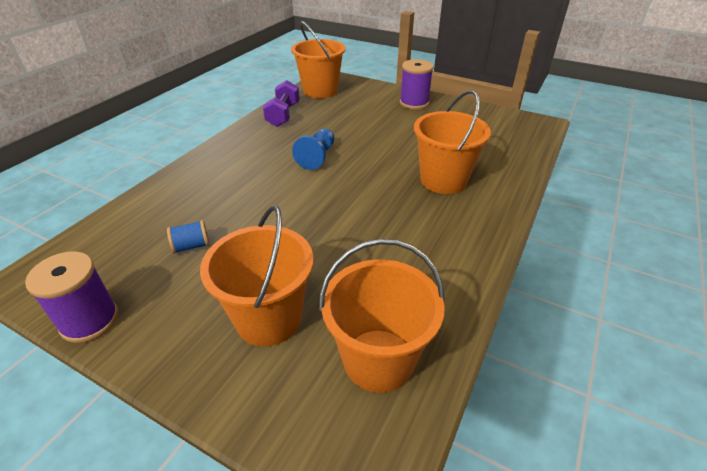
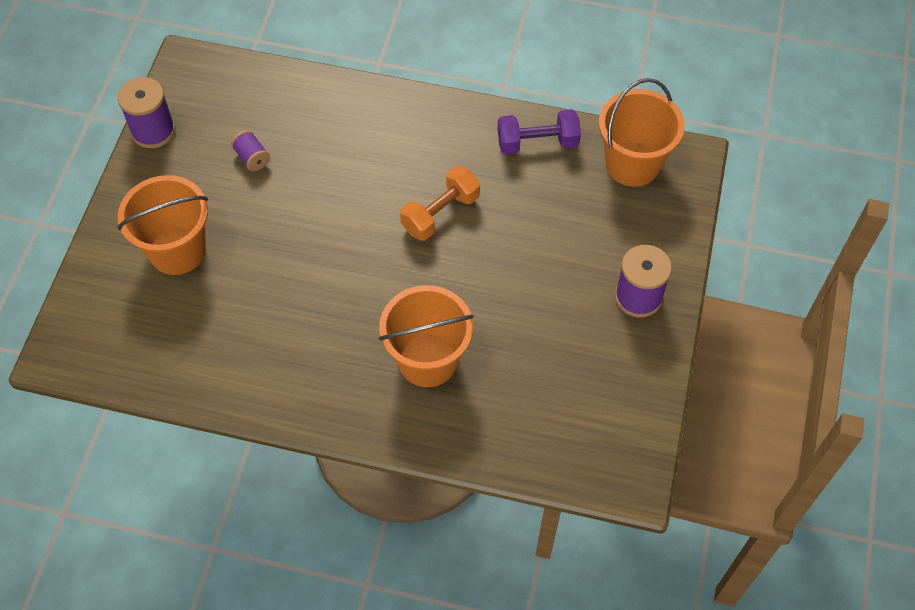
camera: 75 degrees right, 20 degrees up
(191, 246) = (252, 158): blue spool -> purple spool
(317, 157) = (440, 213): blue pawn -> orange dumbbell
(378, 359) = (150, 340): orange bucket -> none

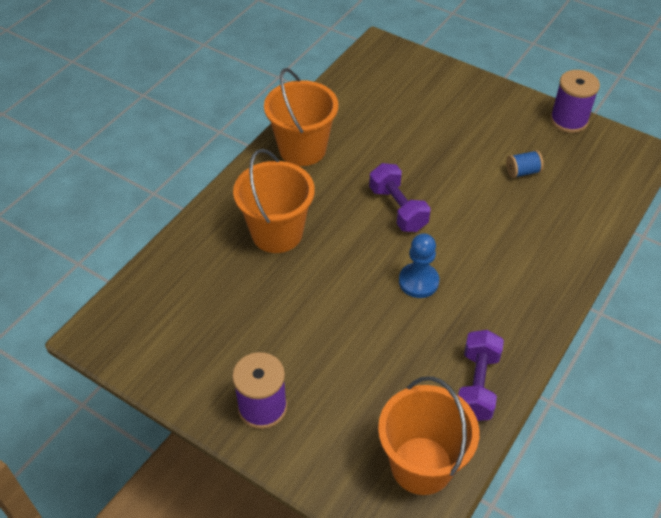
camera: 110 degrees right, 10 degrees down
(177, 250) = (444, 114): orange bucket -> orange bucket (302, 149)
(252, 158) = (522, 172): purple spool -> blue spool
(348, 257) = (398, 209): none -> purple dumbbell
(440, 213) = (418, 281): orange dumbbell -> blue pawn

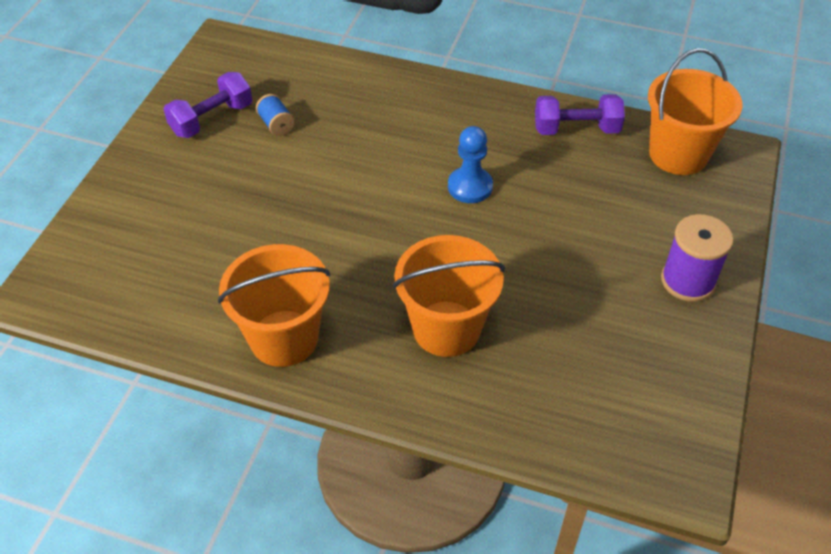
camera: 105 degrees left, 0 degrees up
(398, 209) = (367, 220): purple dumbbell -> purple dumbbell (212, 119)
(568, 120) = (179, 95): purple spool -> none

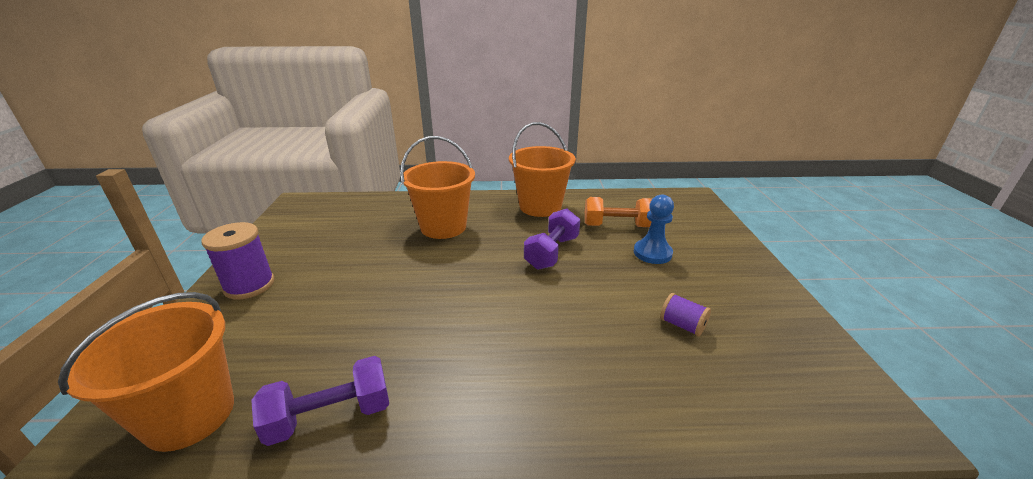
camera: 160 degrees right, 20 degrees down
(212, 119) = (746, 314): purple dumbbell -> purple dumbbell (552, 252)
(212, 262) = (617, 226): none -> orange dumbbell
(276, 124) = (682, 325): blue spool -> purple spool
(470, 186) = (453, 313): blue pawn -> blue pawn (652, 253)

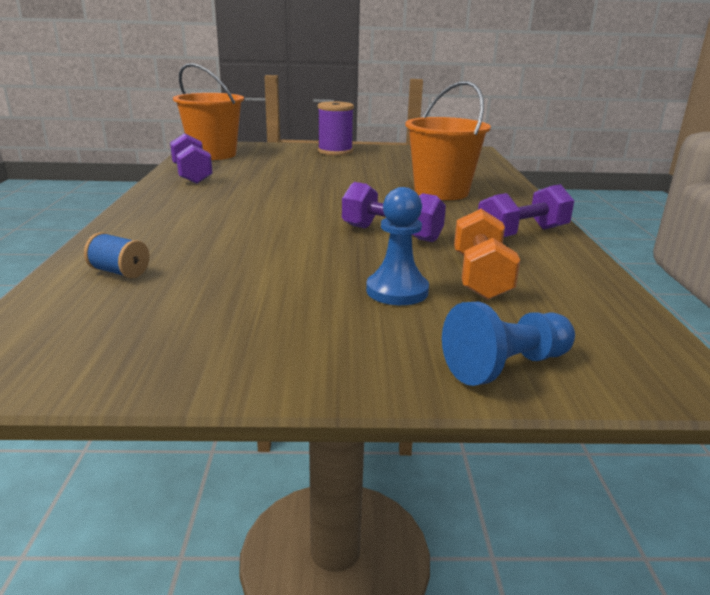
camera: 90 degrees right, 5 degrees down
(540, 207) = (522, 234): orange bucket -> purple dumbbell
(682, 325) = (224, 284): purple spool -> none
(695, 395) = (119, 272): none -> blue spool
(714, 229) = (506, 366): none -> blue pawn

